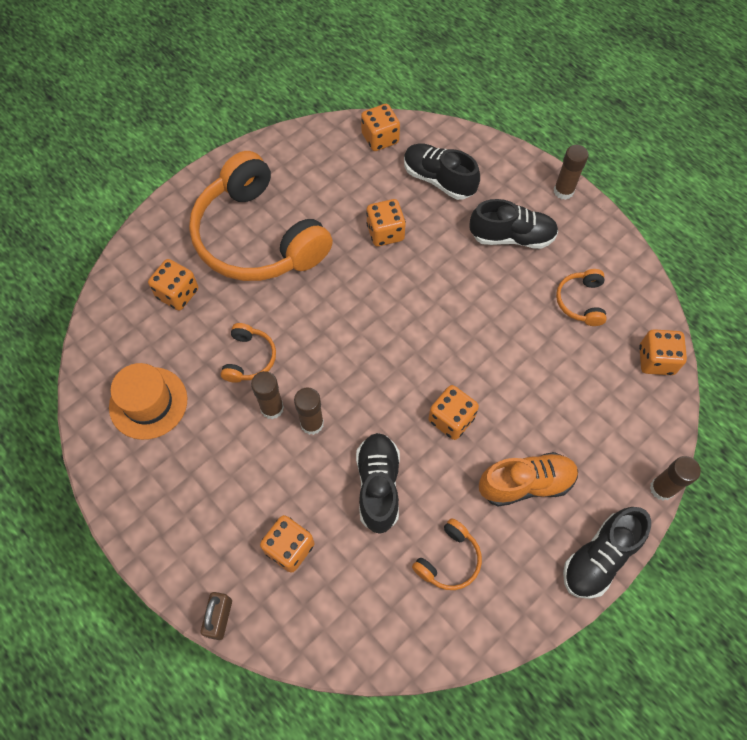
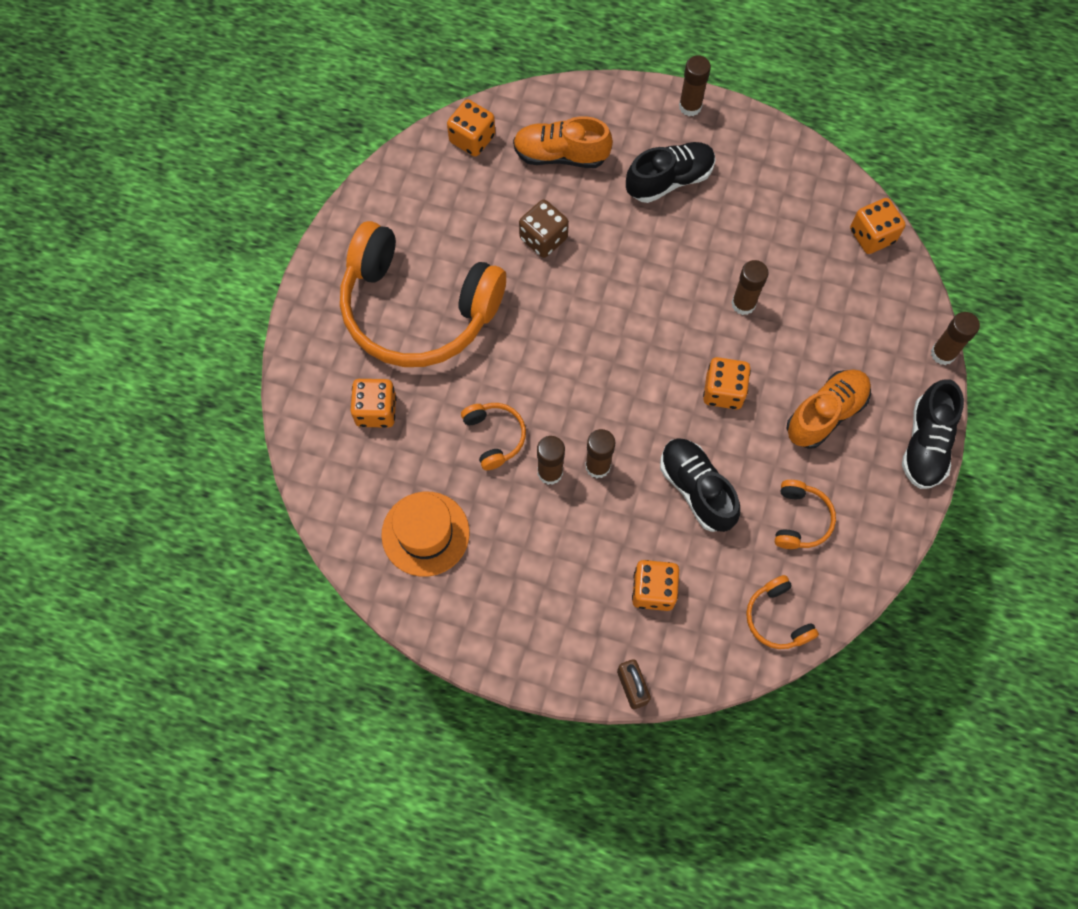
camera: 30 degrees left, 5 degrees up
(385, 232) = (543, 238): orange dice -> brown dice
(438, 180) = (560, 155): black shoe -> orange shoe
(512, 359) = (743, 304): none -> brown glue stick
(580, 301) = (772, 213): orange headphones -> orange headphones (777, 618)

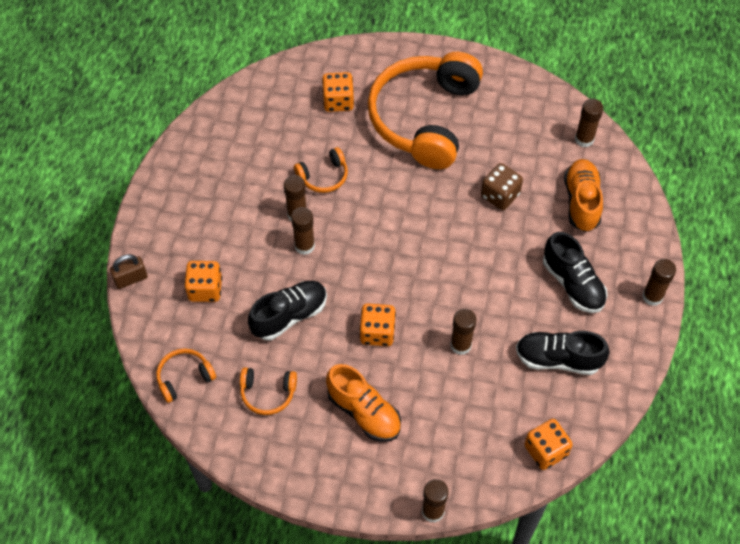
camera: 85 degrees right, 10 degrees down
(425, 533) = (244, 140): orange hat -> none
(472, 139) = (584, 139): orange dice -> brown glue stick
(925, 444) = (342, 494): black shoe -> black shoe (558, 359)

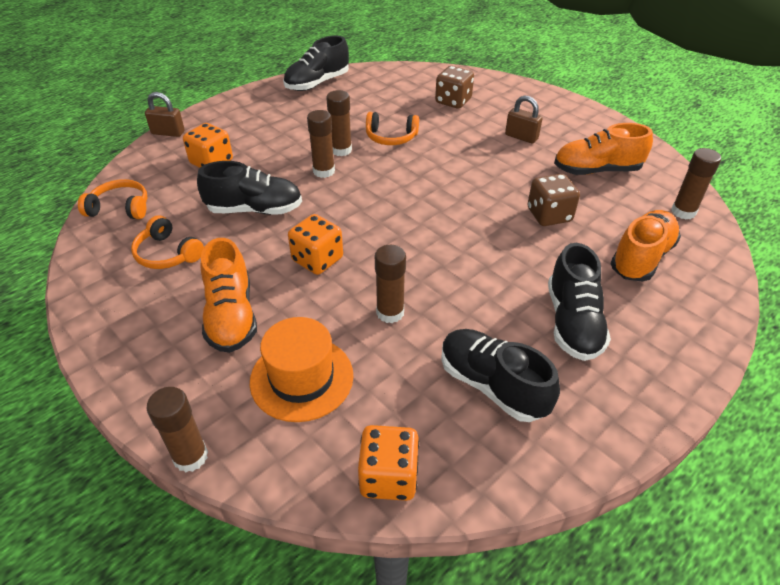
camera: 35 degrees right, 15 degrees down
(200, 142) = (317, 83): none -> black shoe
(338, 101) = (453, 101): orange dice -> brown dice
(424, 118) = (521, 137): orange headphones -> brown padlock
(448, 425) = (302, 378): none -> orange hat
(503, 127) = (596, 170): none -> orange shoe
(652, 296) = (673, 386): brown glue stick -> none

